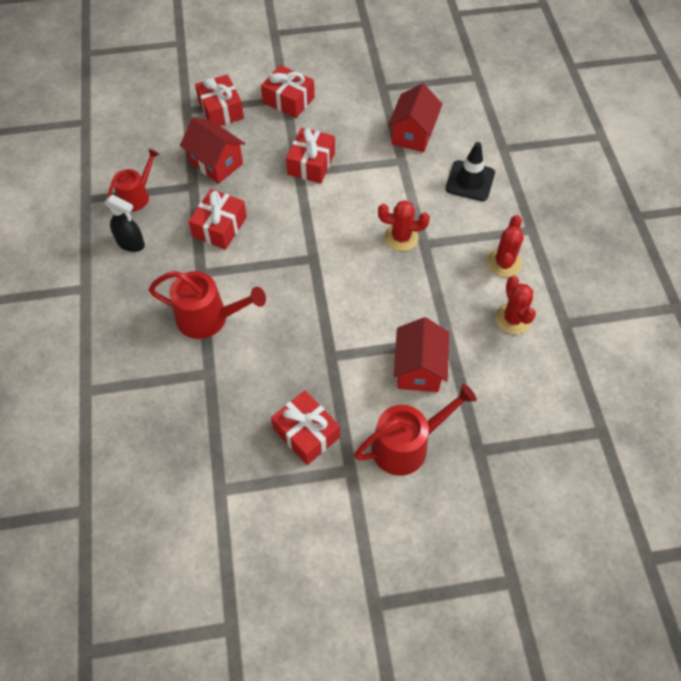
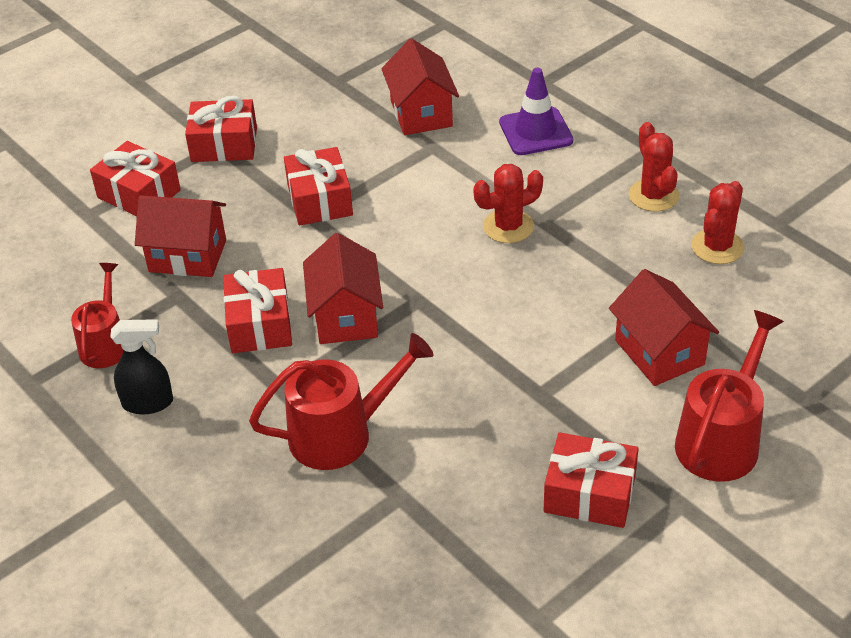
camera: 30 degrees left, 15 degrees down
(267, 247) = (346, 316): none -> red house
(470, 181) = (535, 132): black traffic cone -> purple traffic cone
(513, 318) = (717, 247): red cactus -> red cactus turned 75 degrees clockwise

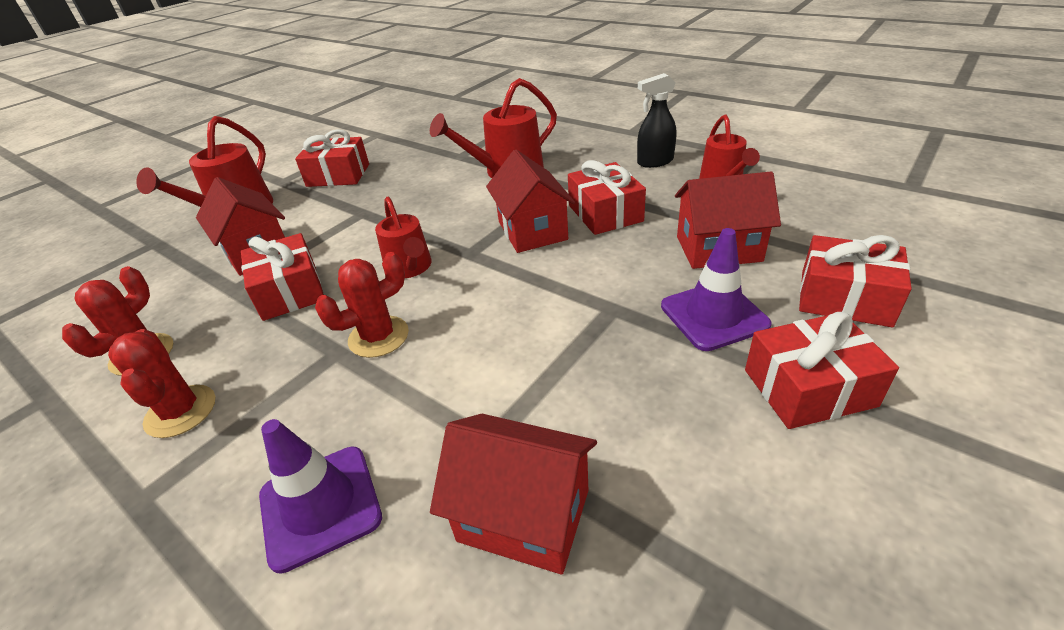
camera: 170 degrees right, 5 degrees down
(242, 198) = (713, 315): none -> purple traffic cone
(320, 200) = (615, 329): red gift -> red gift (290, 291)
(421, 113) = (524, 515): red house -> red house turned 45 degrees counterclockwise
(481, 293) = (410, 268): none -> red watering can

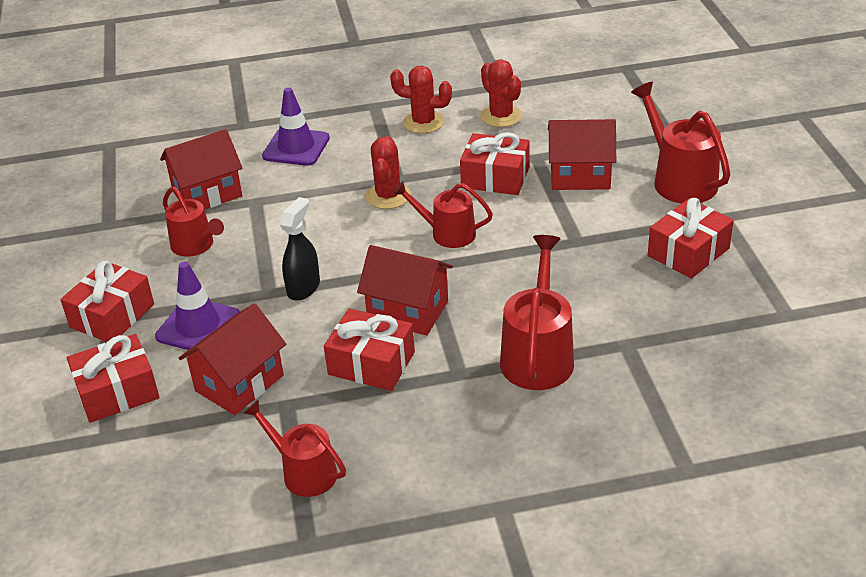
camera: 130 degrees right, 0 degrees up
(628, 422) = (195, 246): none -> red watering can
(654, 162) = (407, 463): black spray bottle -> black spray bottle (304, 287)

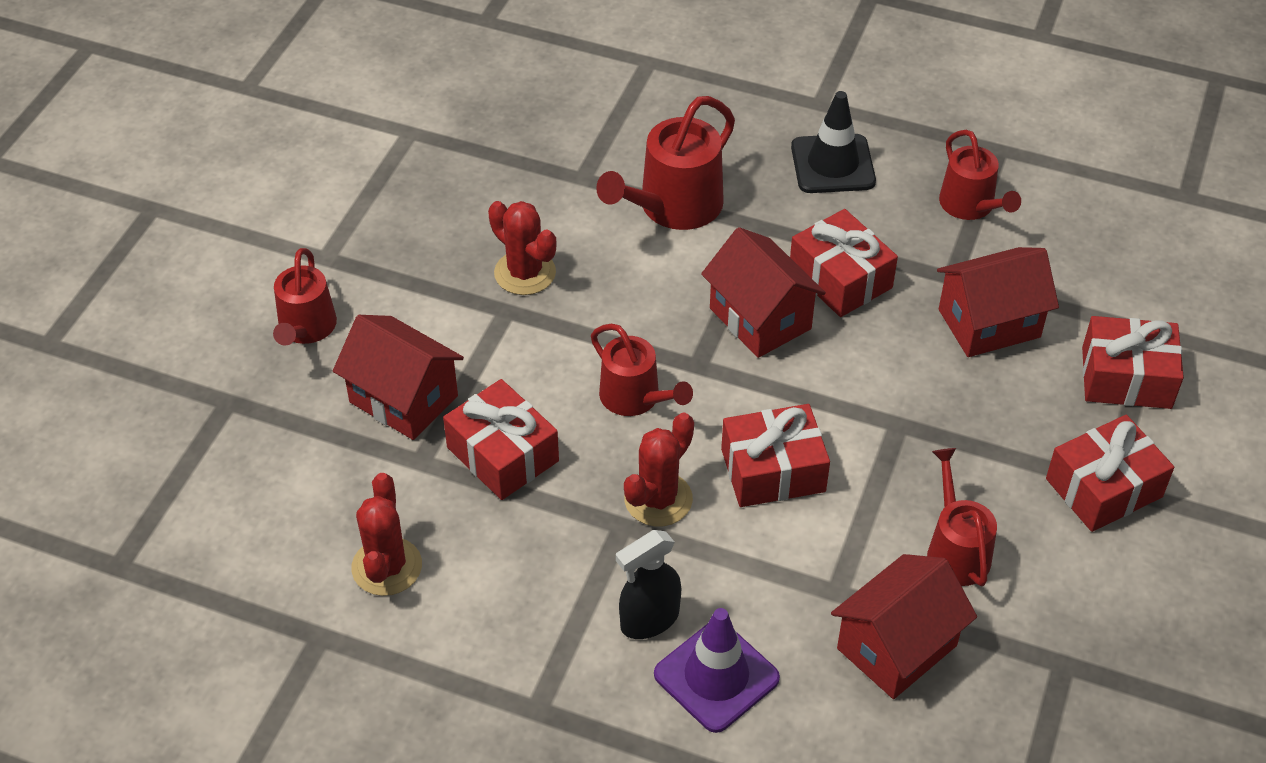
camera: 150 degrees left, 10 degrees up
(198, 326) = (1004, 418): purple traffic cone -> none
(207, 193) = (897, 647): red house -> red house turned 45 degrees counterclockwise
(304, 287) = (854, 409): black spray bottle -> black spray bottle (649, 620)
(423, 122) = (499, 620): red cactus -> red cactus (525, 273)
(445, 452) = (832, 164): none -> black traffic cone
(679, 180) = (306, 328): red watering can -> red watering can, size x0.66
(688, 252) = (413, 236): red gift -> red gift (773, 470)

